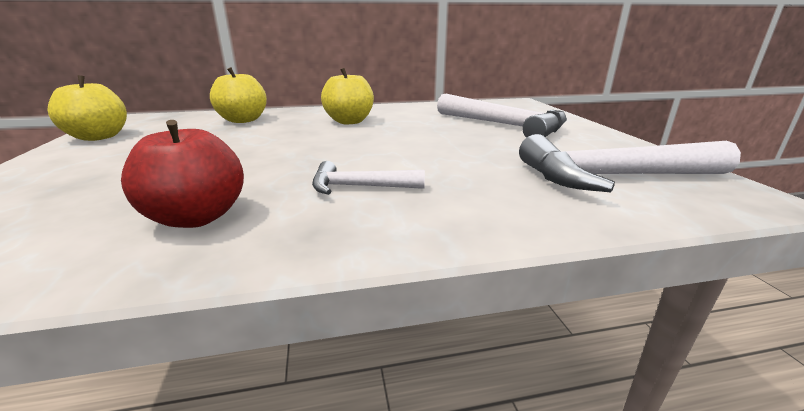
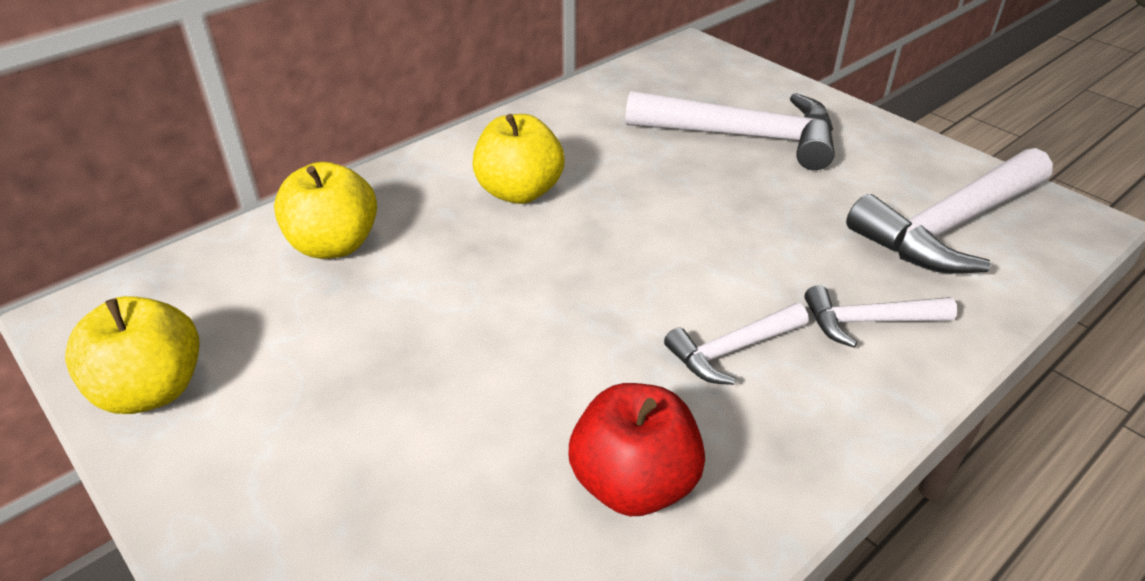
camera: 30 degrees left, 15 degrees up
(477, 199) = (868, 322): none -> white hammer

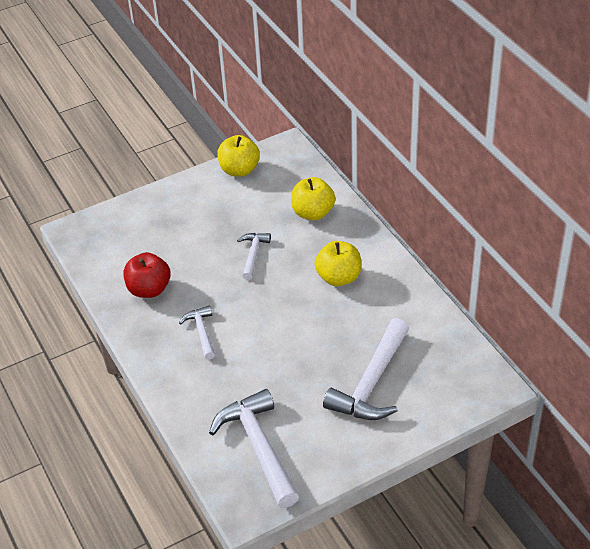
camera: 105 degrees right, 5 degrees up
(868, 322) = (202, 384): white hammer -> white hammer (253, 254)

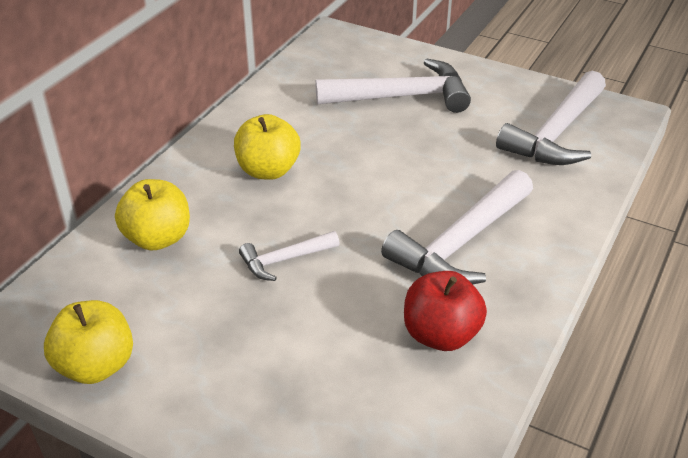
camera: 125 degrees left, 5 degrees down
(201, 332) = (460, 243): white hammer -> white hammer, size x1.90

